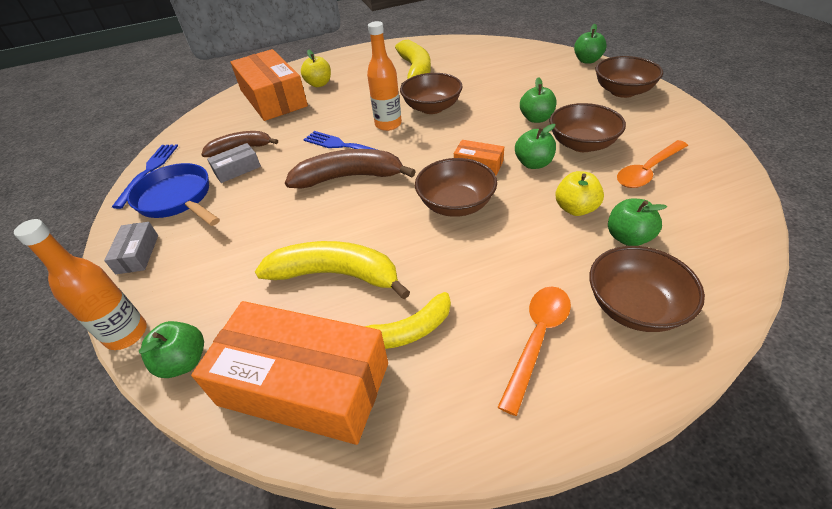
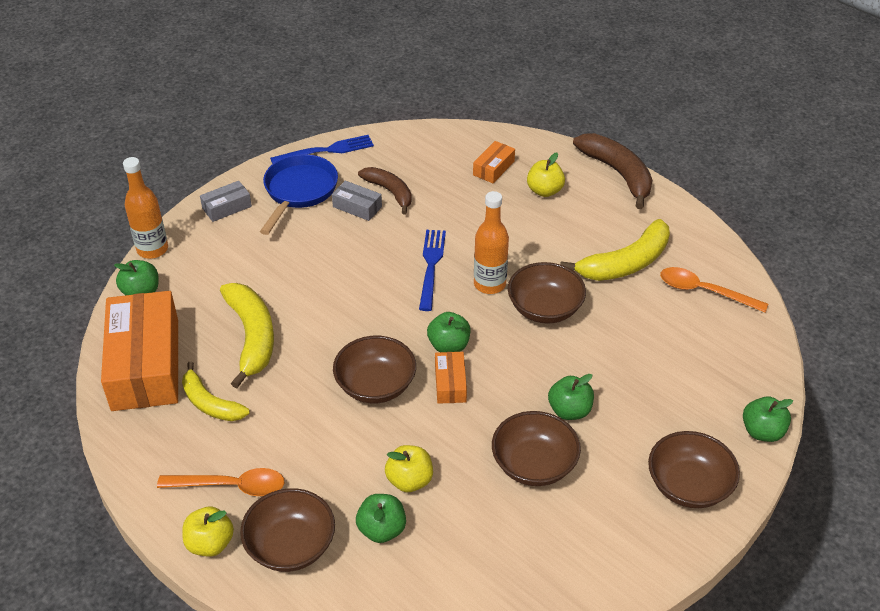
camera: 60 degrees right, 0 degrees up
(273, 98) = (493, 168): orange box -> orange box, size x0.44
(349, 177) = (382, 291): brown banana -> brown banana (618, 174)
(533, 163) = (473, 429): green apple -> green apple (449, 346)
(617, 379) = (210, 543): none -> yellow apple
(647, 171) = (507, 533): orange spoon -> orange spoon (704, 291)

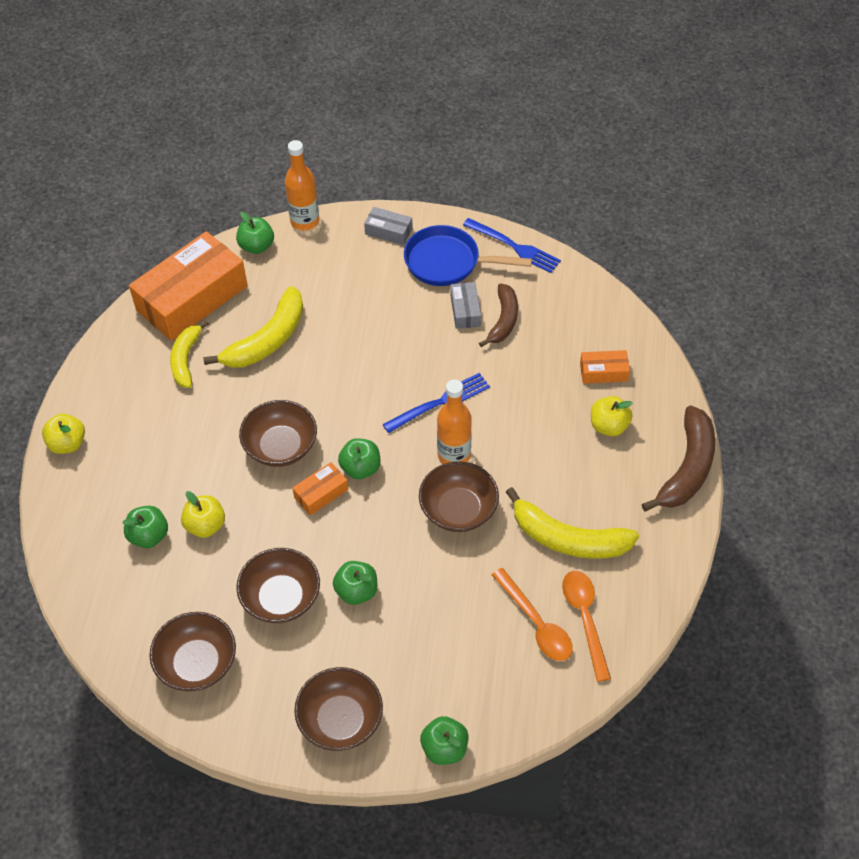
camera: 55 degrees right, 10 degrees up
(231, 486) = (123, 422): orange spoon -> orange spoon (536, 623)
(291, 546) = (97, 490): brown bowl -> brown bowl (197, 663)
(299, 191) = (448, 262): blue pan -> blue pan turned 150 degrees counterclockwise

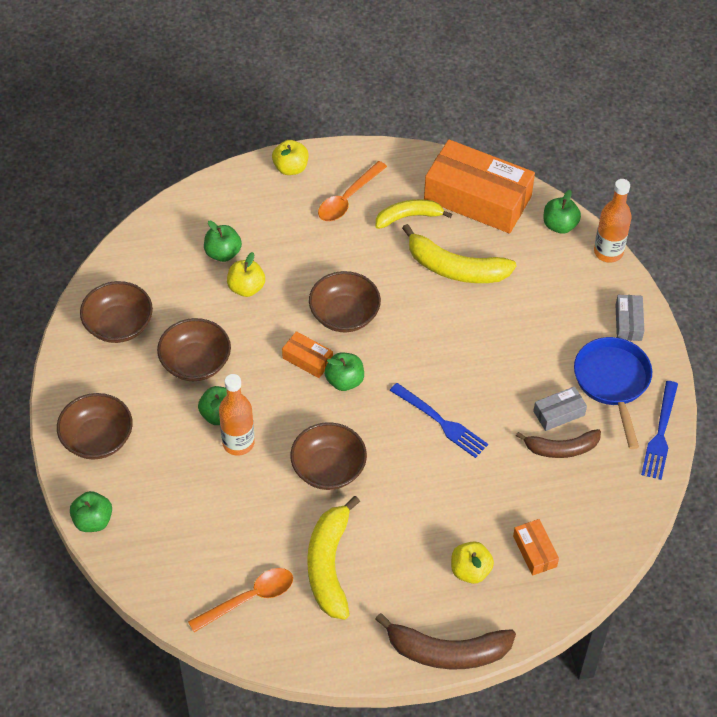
camera: 70 degrees right, 0 degrees up
(454, 455) = (386, 449): orange bottle -> orange bottle (238, 443)
(536, 623) = (232, 560): orange spoon -> orange spoon (348, 198)

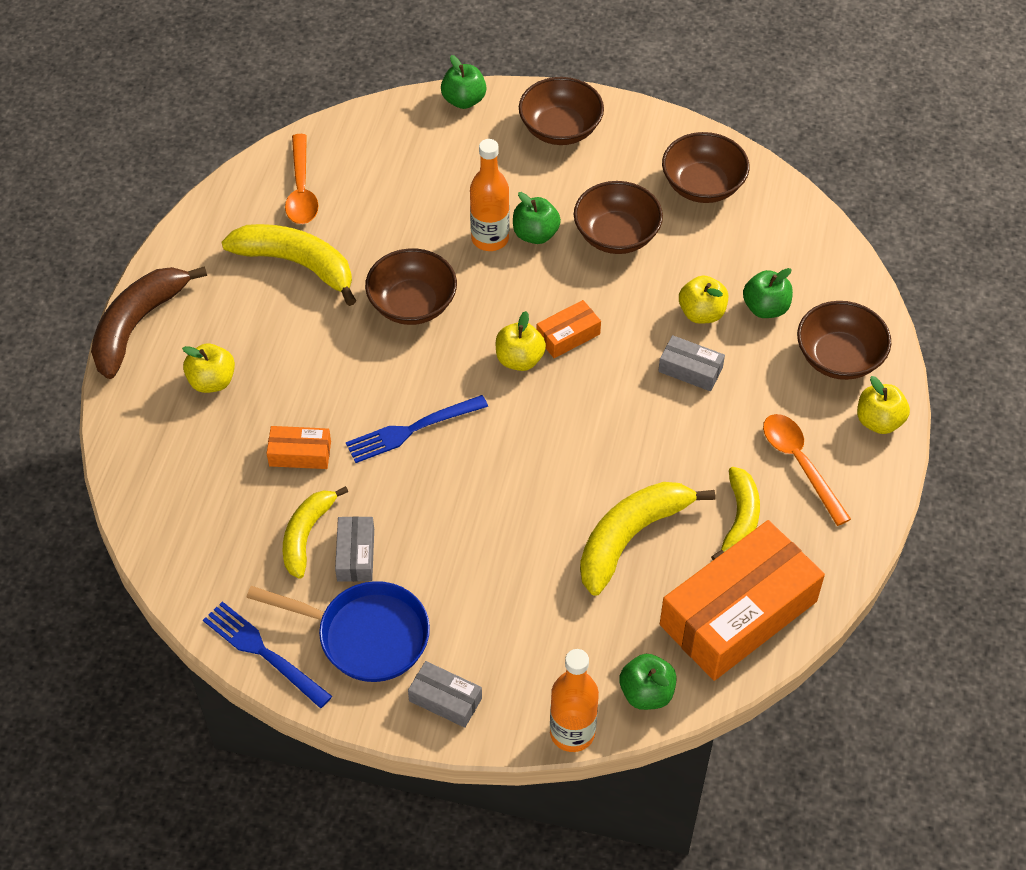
camera: 115 degrees right, 0 degrees up
(301, 279) = (690, 370): none -> grey box
(344, 315) = (614, 393): brown bowl -> brown bowl (839, 357)
(344, 381) = (519, 359): green apple -> yellow apple
(534, 551) = (196, 450): orange box -> orange box (300, 454)
(561, 448) = (306, 535): brown banana -> yellow banana

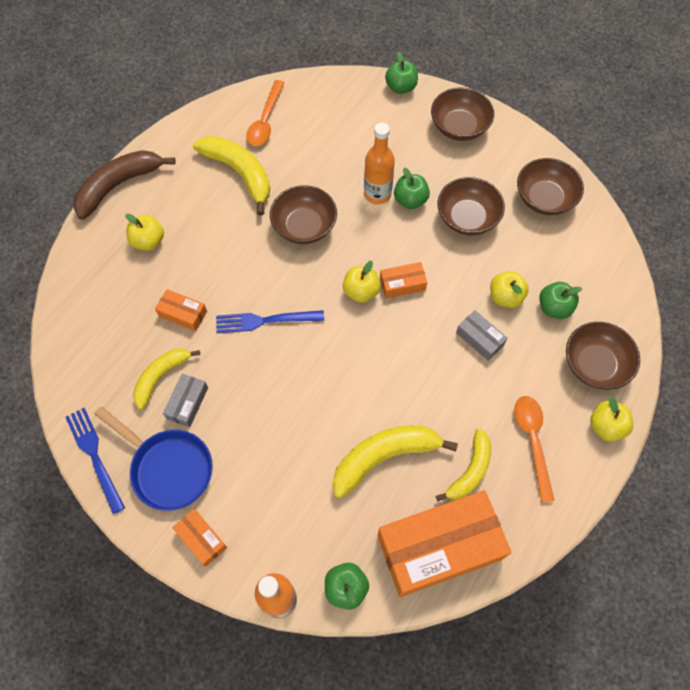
camera: 20 degrees right, 10 degrees up
(445, 699) = (201, 539): grey box -> orange box

